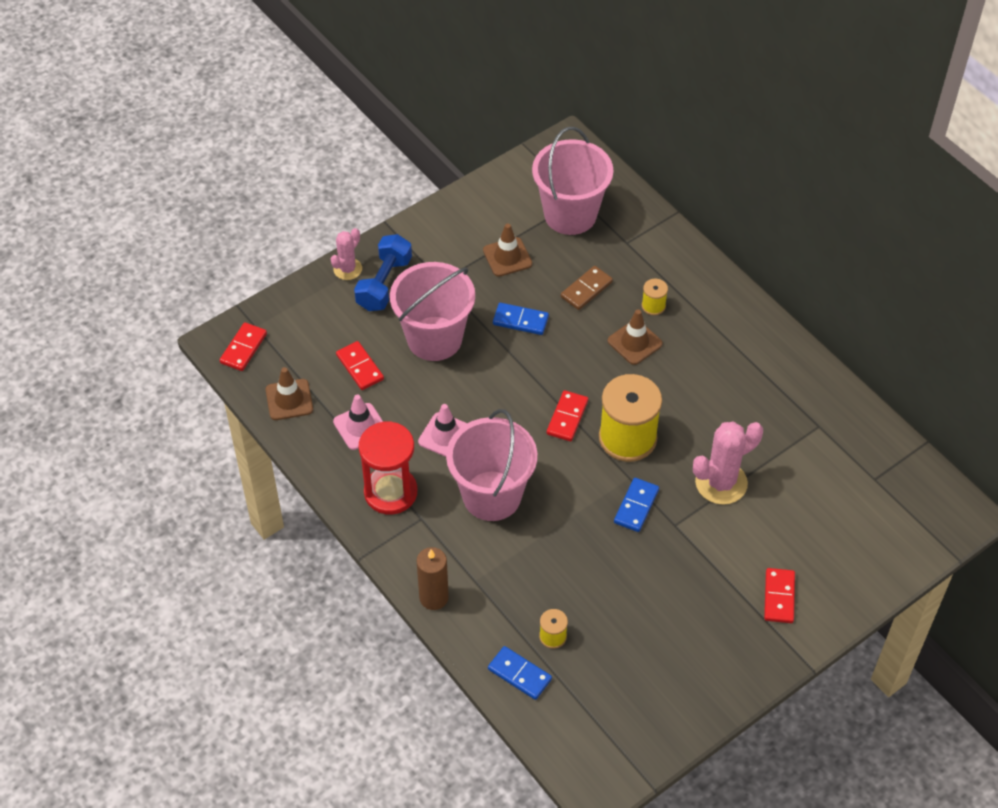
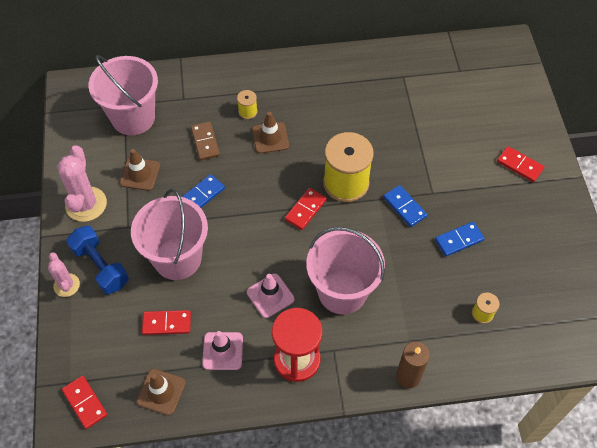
camera: 60 degrees left, 5 degrees up
(519, 674) = (503, 351): blue domino -> blue domino (459, 240)
(567, 417) = (305, 210): red domino -> red domino turned 75 degrees clockwise
(721, 483) = (414, 150): pink cactus -> pink cactus (86, 204)

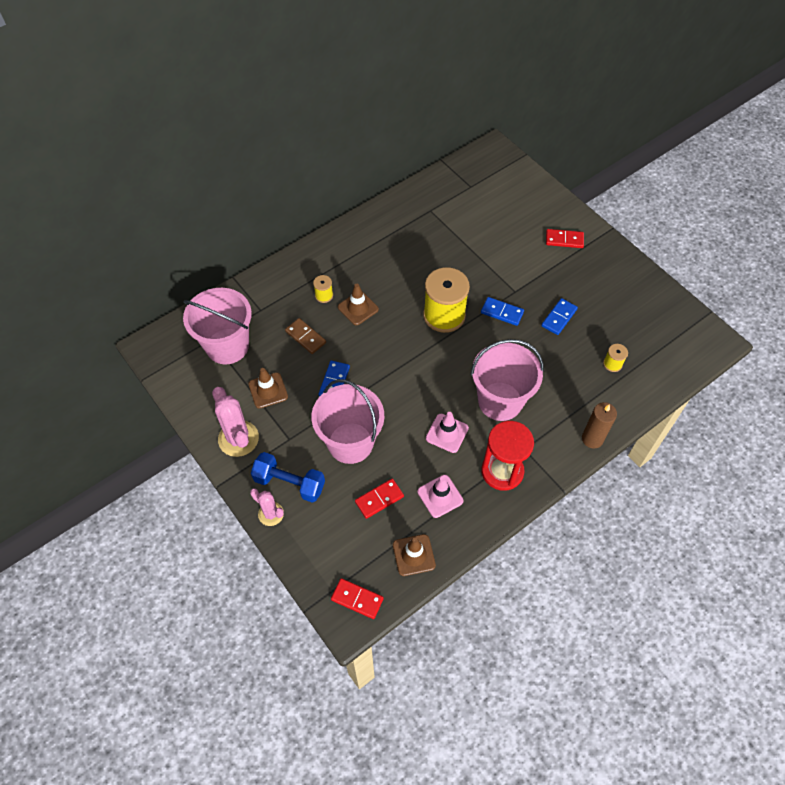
camera: 30 degrees left, 0 degrees up
(305, 210) = (427, 352): red domino -> none

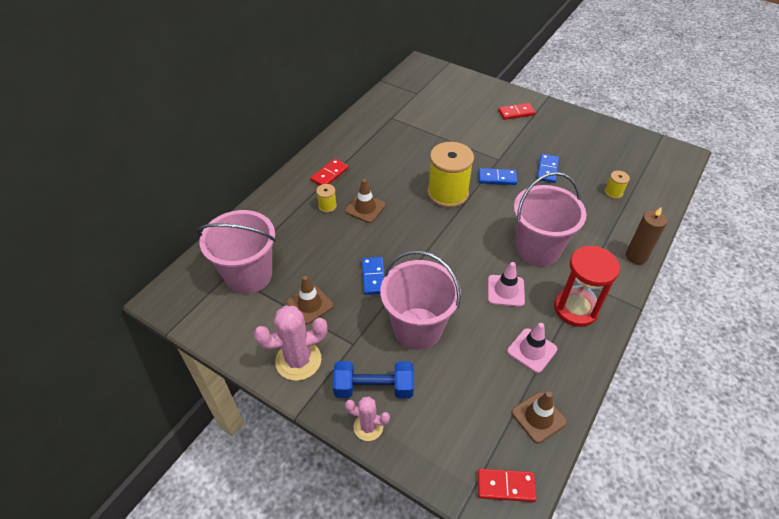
camera: 20 degrees left, 10 degrees down
(238, 438) = (298, 360): pink cactus -> pink cactus turned 60 degrees counterclockwise
(305, 337) = (326, 246): brown domino -> none
(379, 499) = (474, 373): red domino -> red domino (329, 174)

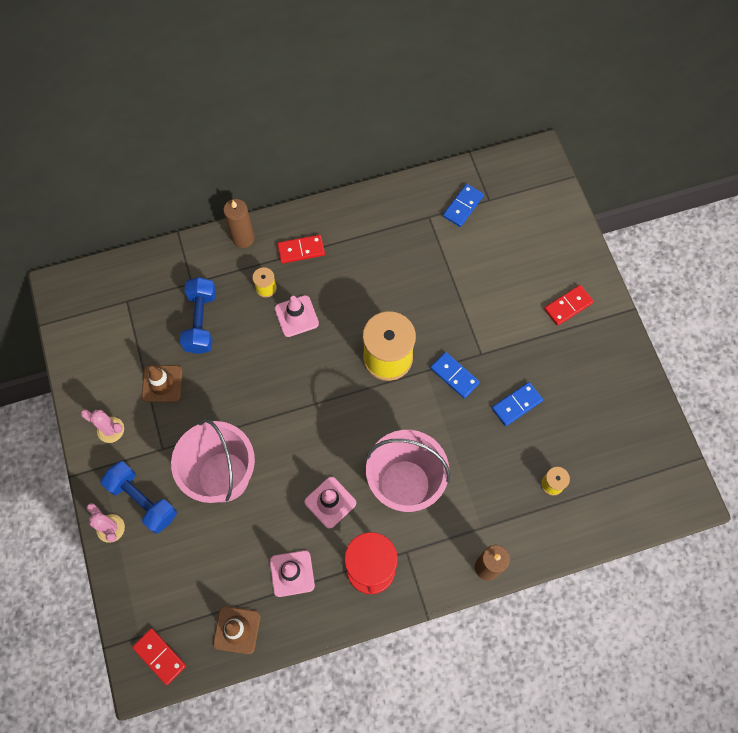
camera: 40 degrees right, 20 degrees up
(249, 275) = (140, 315): pink bucket -> none
(282, 190) = (243, 238): none -> brown candle
(298, 360) = (110, 430): pink cactus -> pink cactus, size x0.60
(300, 251) = (201, 321): none -> blue dumbbell
(365, 208) = (296, 316): brown traffic cone -> pink traffic cone
(373, 277) = (235, 397): blue domino -> blue domino (463, 206)
(516, 113) = (568, 306): red domino -> red domino turned 60 degrees counterclockwise

